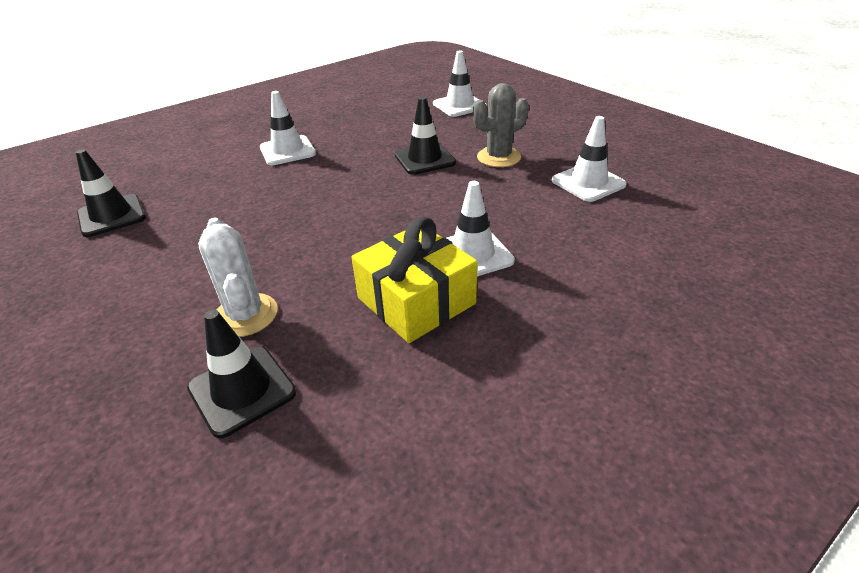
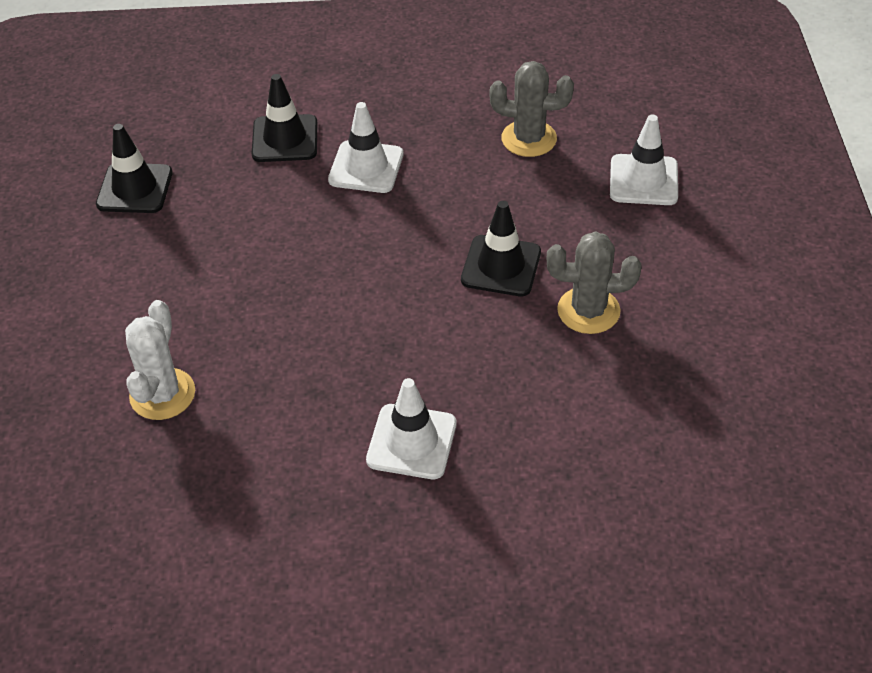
camera: 35 degrees right, 10 degrees up
(242, 390) = (108, 473): black traffic cone -> black traffic cone (285, 139)
(377, 111) = (529, 139): none -> grey cactus
(416, 301) = (309, 467): yellow gift -> none
(588, 183) = (645, 413): white traffic cone -> none

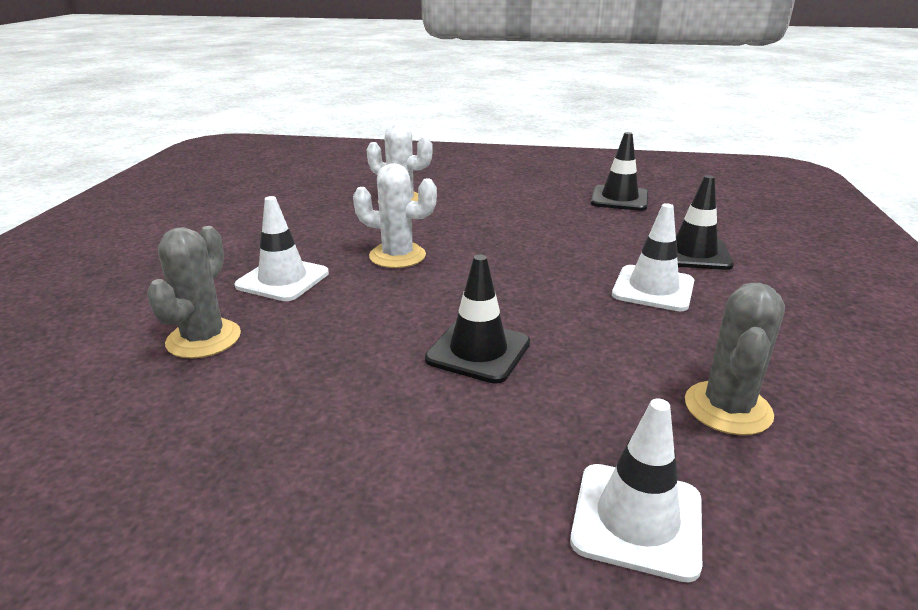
camera: 100 degrees right, 20 degrees down
(333, 358) = (397, 256): none -> white cactus
(588, 311) = (377, 404): grey cactus -> grey cactus (204, 339)

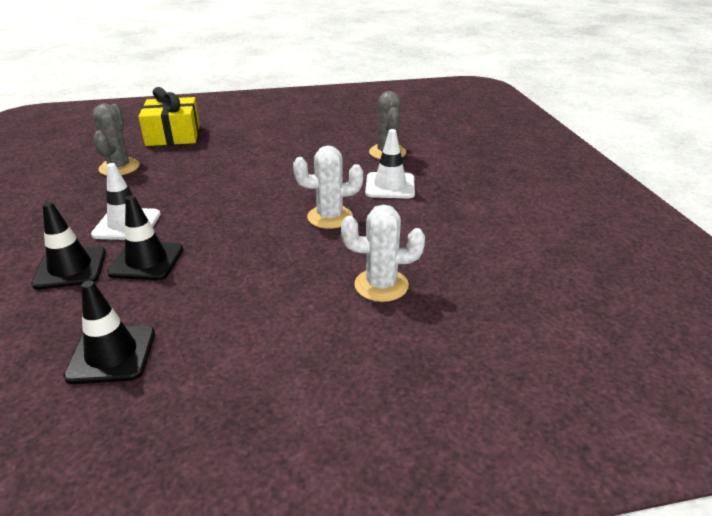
camera: 160 degrees right, 5 degrees up
(478, 351) = (243, 170): black traffic cone -> black traffic cone (146, 261)
(637, 520) = (173, 135): white traffic cone -> yellow gift

